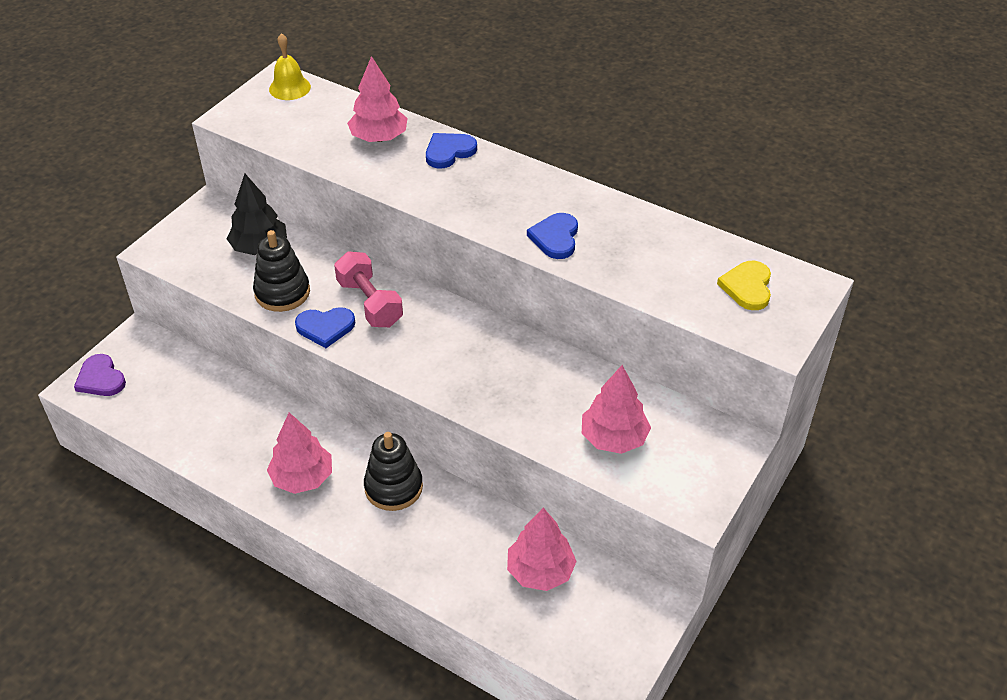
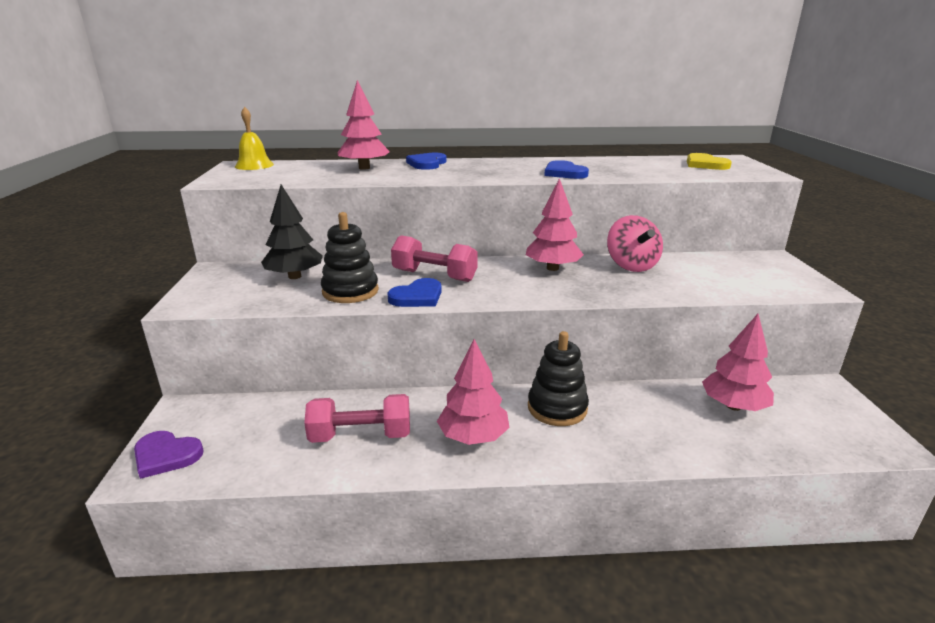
camera: 35 degrees left, 20 degrees down
(229, 431) = (361, 436): none -> pink dumbbell
(566, 378) = (631, 266): none -> pink spinning top
(613, 438) = (711, 279): pink tree -> pink tree (552, 268)

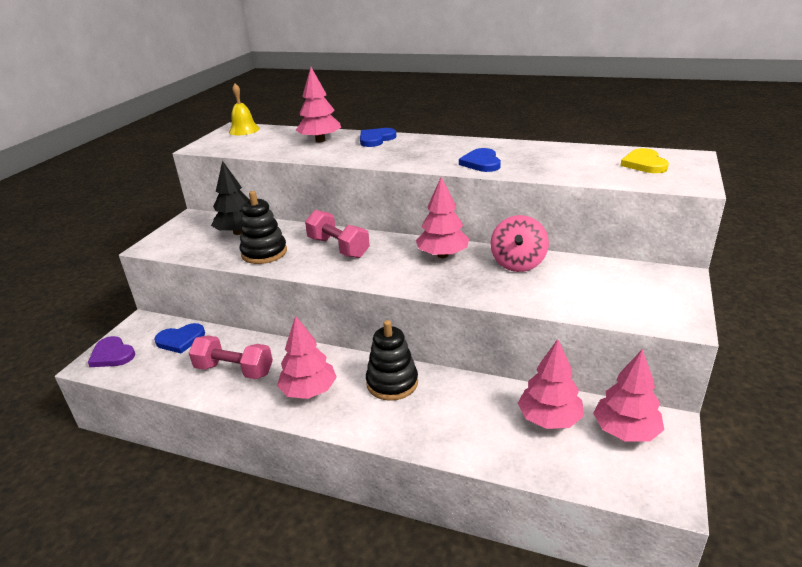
camera: 25 degrees right, 5 degrees up
(417, 297) = (307, 266): blue heart -> blue heart (180, 340)
(803, 401) = (625, 431): none -> pink tree

